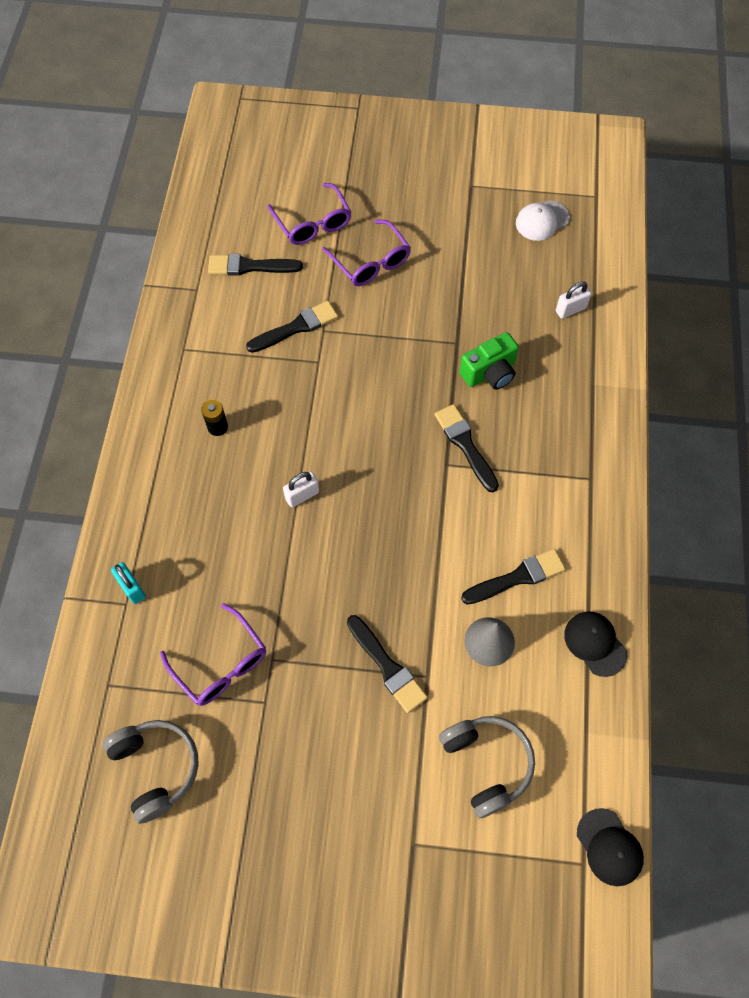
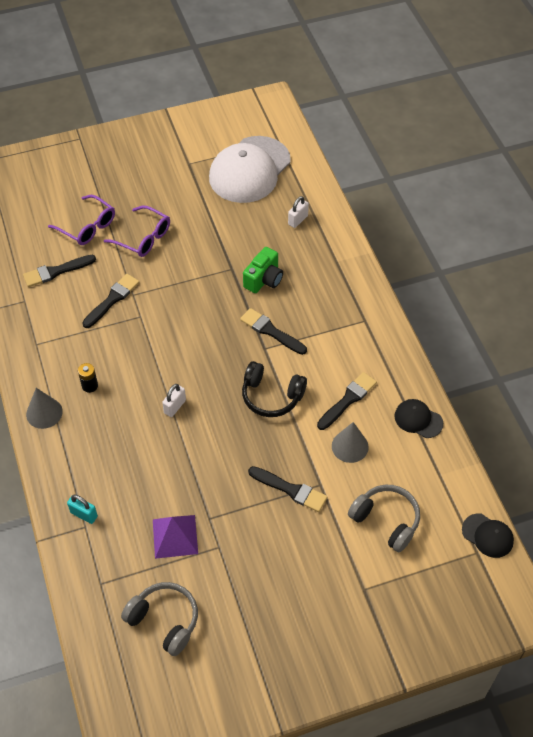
camera: 25 degrees left, 10 degrees down
(150, 439) = (44, 413): none -> grey cone
(221, 664) = (175, 536): purple glasses -> purple pyramid
(424, 531) = (271, 396): none -> black headphones
(542, 221) = (249, 170): white cap -> white cap, size x2.19

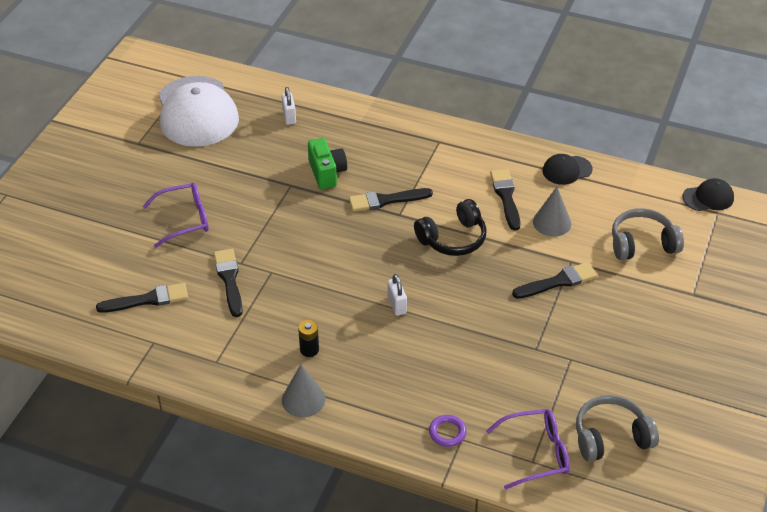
camera: 50 degrees left, 10 degrees down
(56, 271) = (147, 300): black brush -> black brush turned 120 degrees counterclockwise
(84, 514) = (447, 432): turquoise padlock -> purple ring
(87, 227) = (122, 249): purple glasses -> purple glasses (536, 453)
(175, 536) = (532, 381): purple pyramid -> none

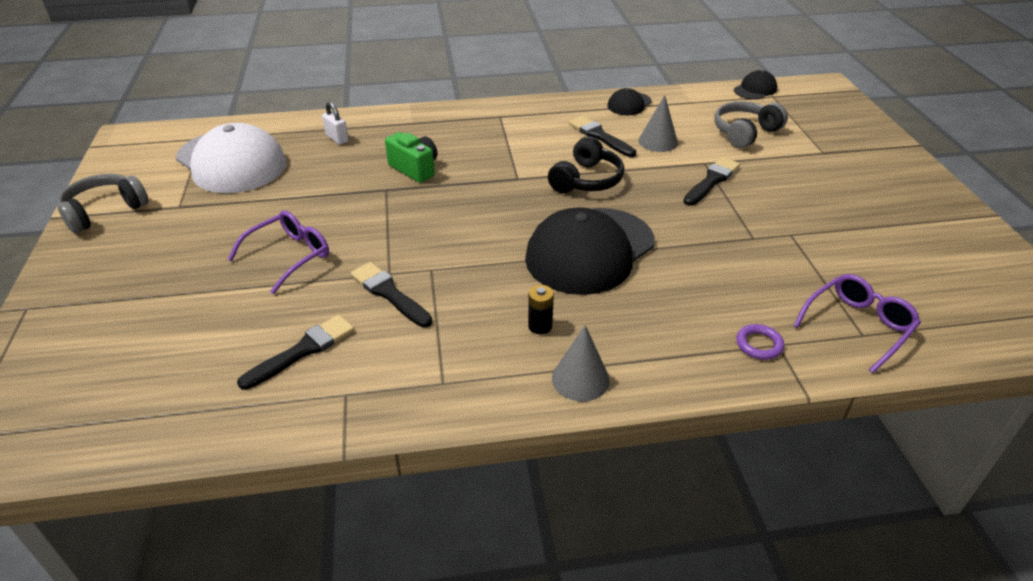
camera: 30 degrees left, 5 degrees down
(386, 200) = (494, 171): black brush -> none
(397, 305) = (589, 251): white padlock -> black cap
(611, 437) = (899, 283): grey headphones -> grey headphones (104, 211)

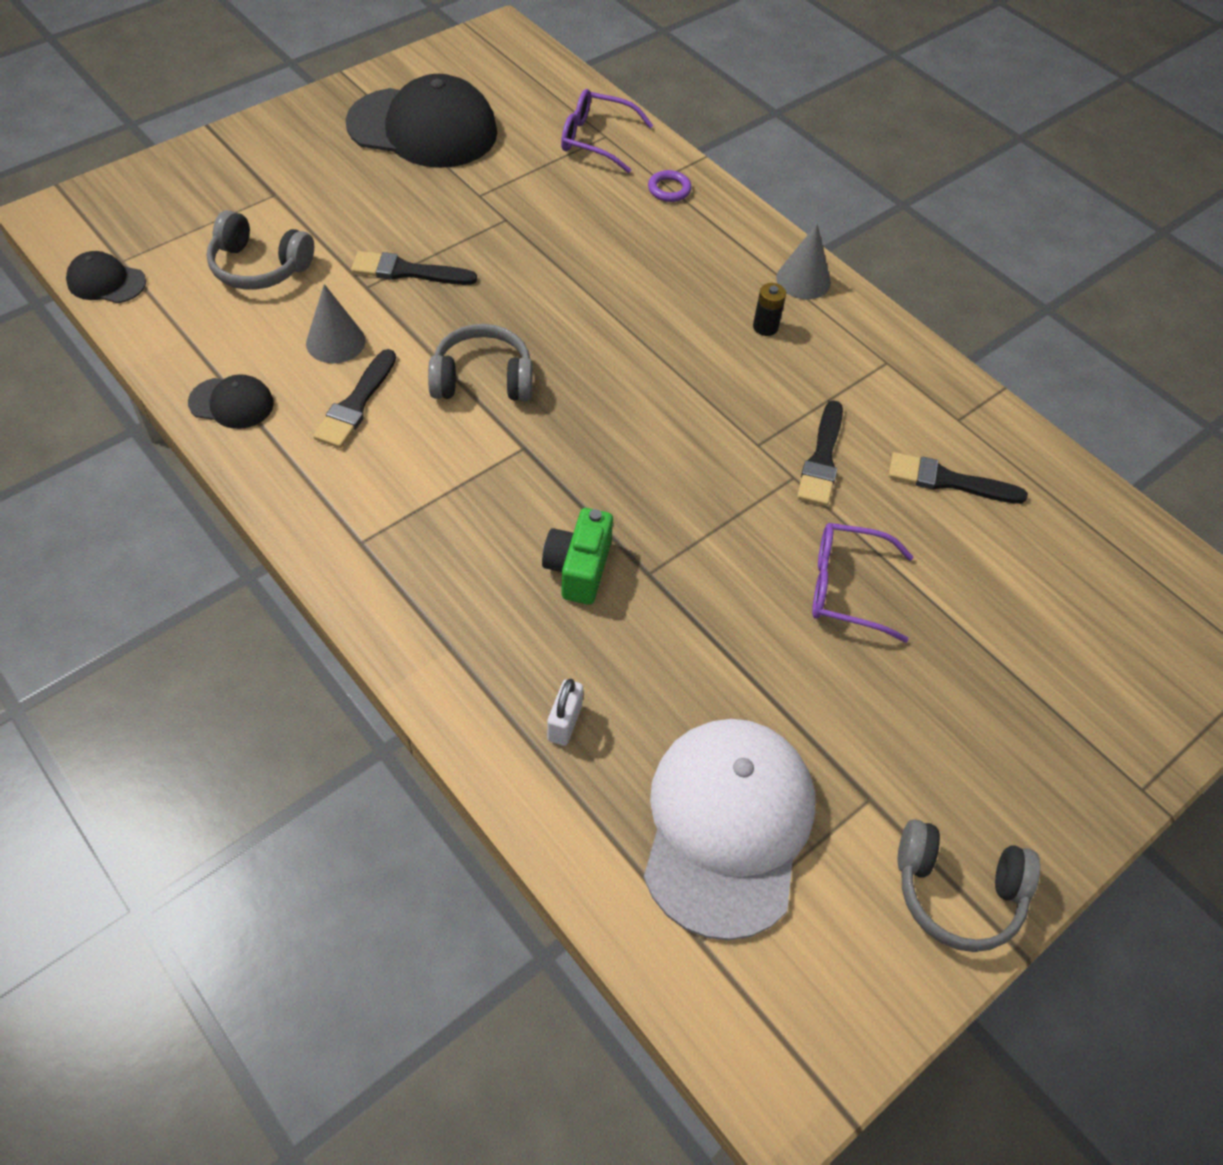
camera: 125 degrees left, 15 degrees up
(586, 180) = (482, 379): black headphones -> grey headphones
(589, 251) = (624, 330): black cap -> black cap (423, 128)

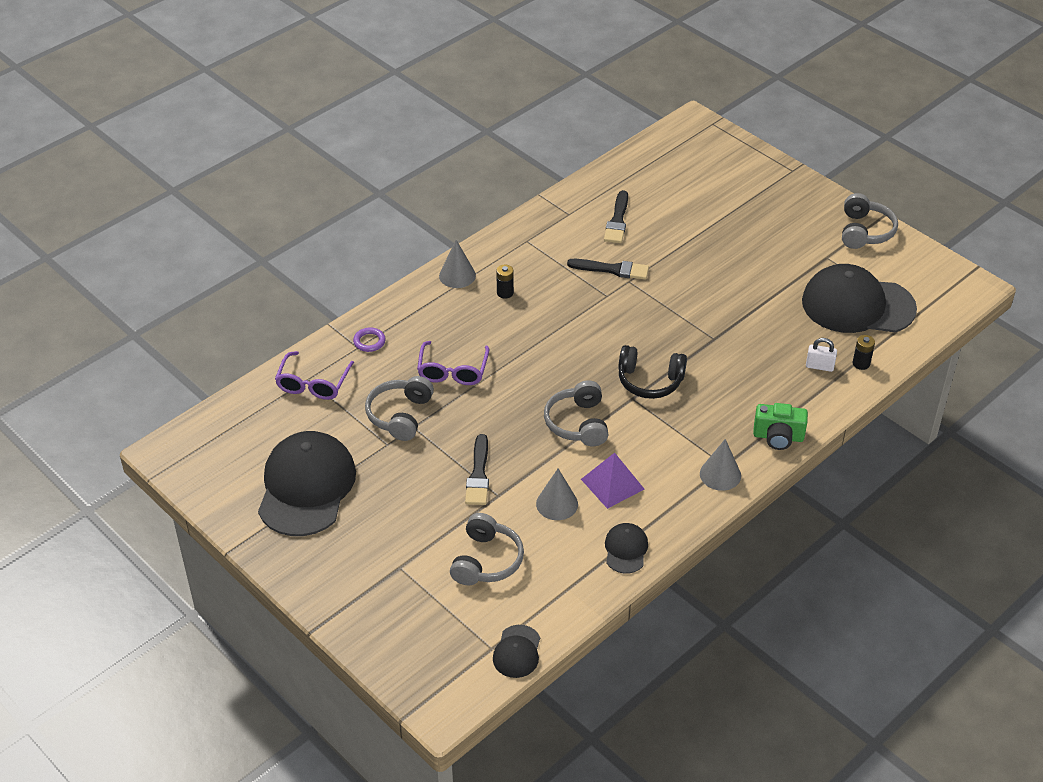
camera: 90 degrees left, 10 degrees down
(342, 533) = (720, 474): none -> grey cone
(356, 403) = (612, 484): black brush -> purple pyramid
(528, 208) = (400, 415): none -> grey headphones
(558, 473) = (649, 381): none -> black headphones
(564, 795) = (861, 363): none -> black battery
(578, 569) = (718, 367): green camera -> green camera (778, 437)
(727, 826) = (857, 305): white cap -> black cap
(846, 588) = (703, 262): purple glasses -> purple glasses (452, 371)

